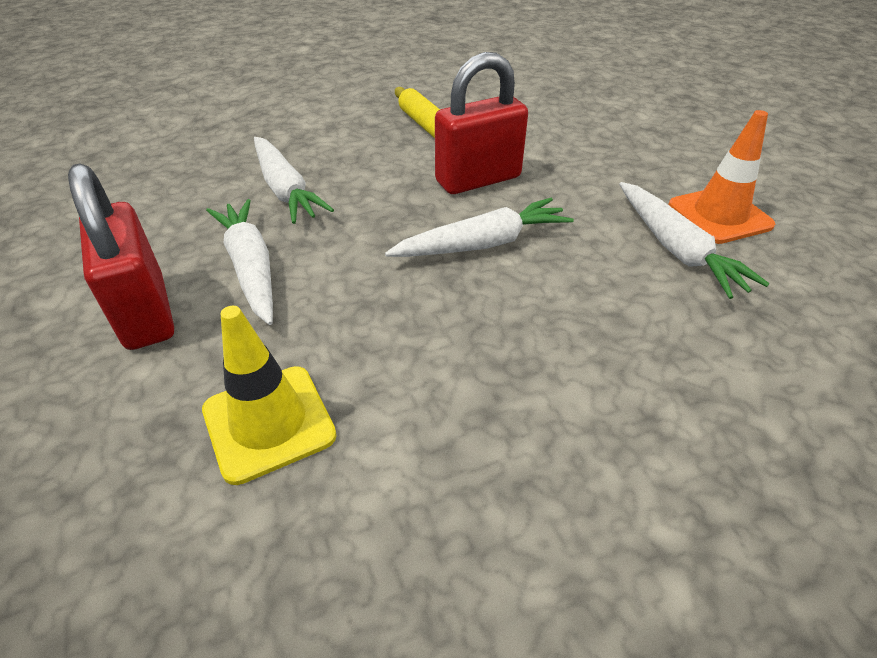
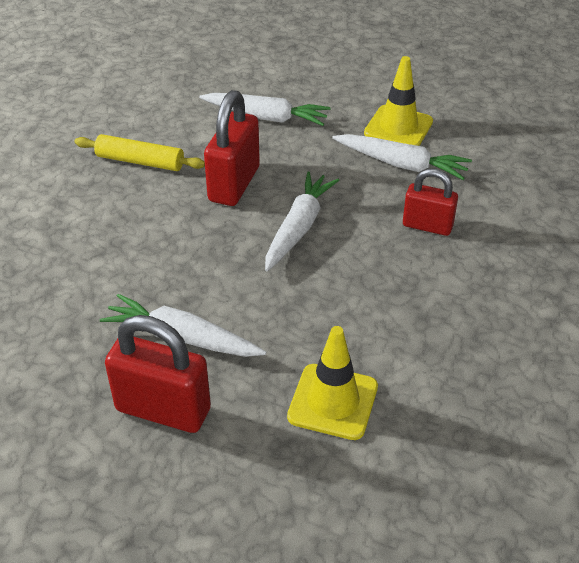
camera: 45 degrees left, 0 degrees up
(285, 190) = (112, 273): white carrot -> white carrot (266, 117)
(626, 323) = (427, 226): none -> red padlock
(719, 215) = (398, 127): orange traffic cone -> yellow traffic cone

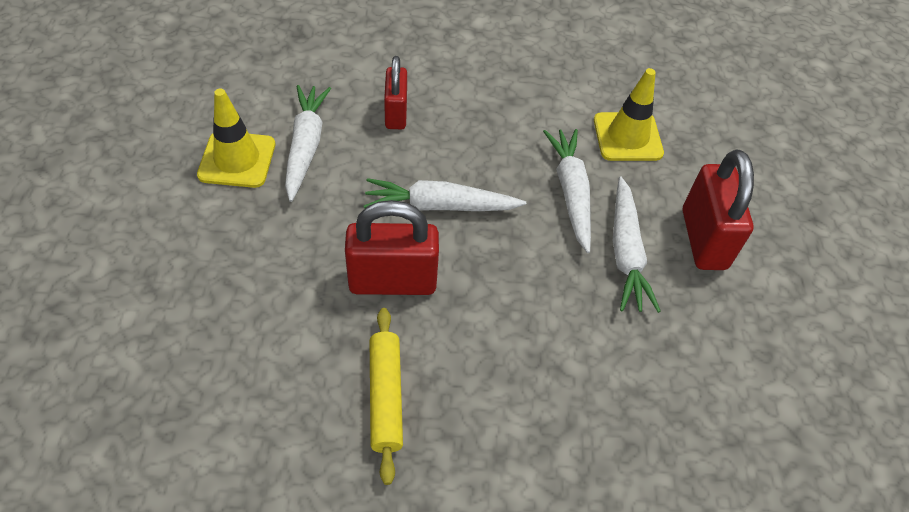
camera: 115 degrees left, 10 degrees up
(266, 117) = (248, 288): white carrot -> white carrot (570, 192)

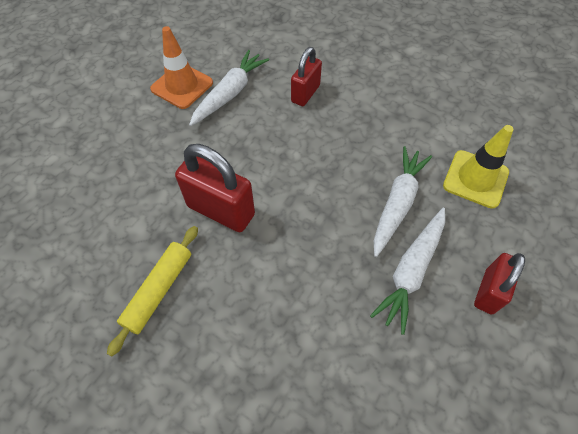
camera: 35 degrees right, 5 degrees up
(237, 160) = (182, 86): yellow traffic cone -> orange traffic cone
(440, 206) = (291, 171): white carrot -> none
(703, 239) = (489, 291): red padlock -> red padlock, size x0.64

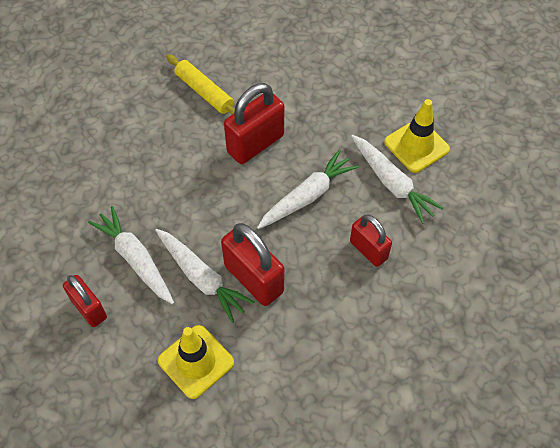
camera: 110 degrees right, 0 degrees up
(182, 86) = (416, 146): orange traffic cone -> yellow traffic cone
(269, 148) = (307, 196): none -> white carrot
(375, 163) = (254, 279): none -> red padlock

